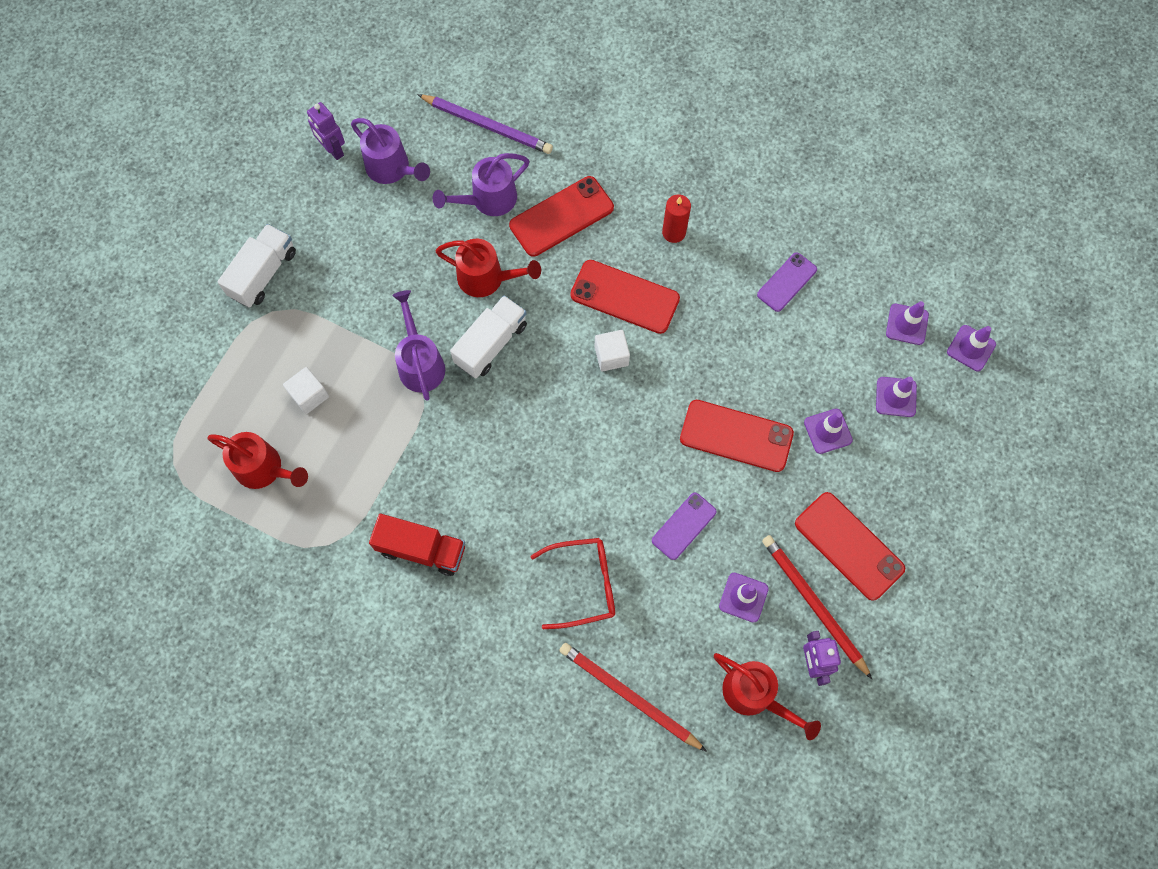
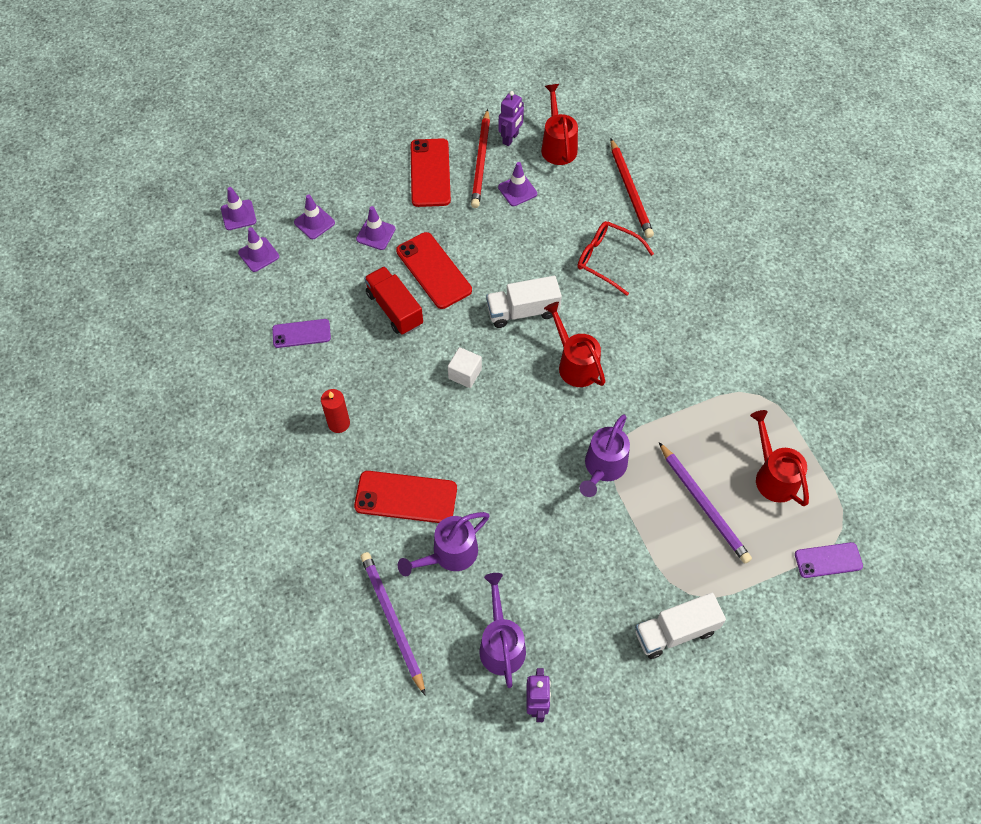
camera: 140 degrees left, 10 degrees down
(309, 395) = (704, 504): white cube -> purple pencil
(421, 549) = (696, 348): red truck -> red truck (394, 309)
(487, 200) = (449, 554): purple watering can -> purple watering can turned 135 degrees clockwise
(487, 279) = (502, 492): red watering can -> red watering can (575, 363)
(491, 344) = (541, 443): white truck -> white truck (522, 311)
(625, 297) = (417, 405): red phone -> none
(684, 526) = (516, 247): purple phone -> purple phone (828, 560)

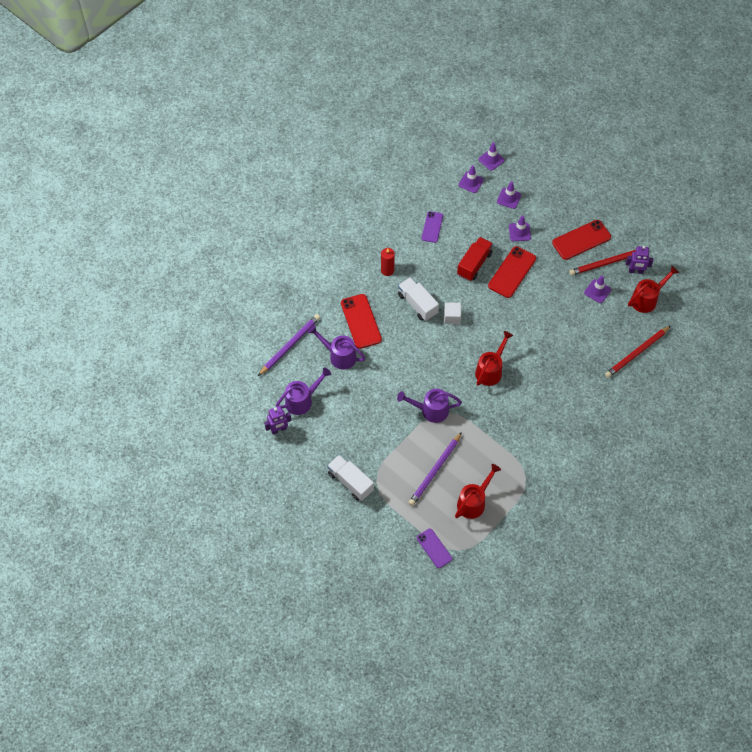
camera: 65 degrees right, 0 degrees up
(301, 333) = (432, 227): purple phone -> purple phone turned 45 degrees clockwise
(522, 311) = (511, 329): white truck -> white truck (417, 304)
(607, 259) = (575, 359): red glasses -> none

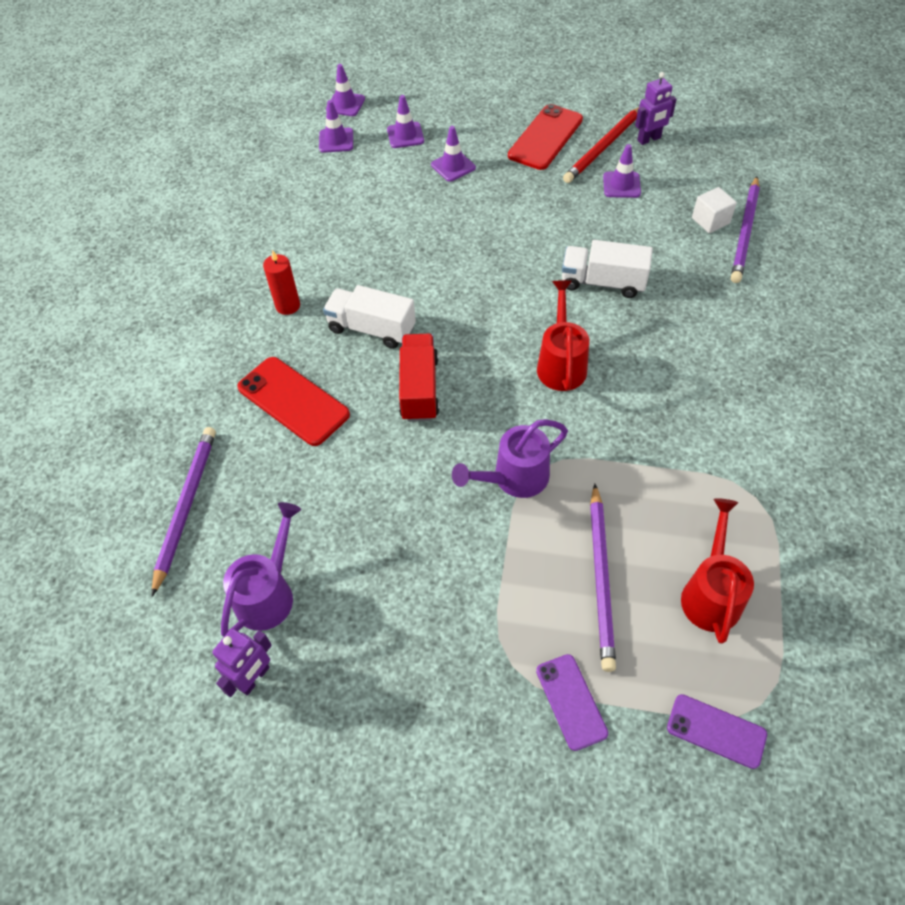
camera: 30 degrees left, 5 degrees down
(339, 355) = (289, 476): purple watering can -> none
(350, 482) = (464, 697): white truck -> white truck (603, 282)
(432, 227) = (319, 217): purple phone -> purple phone (571, 701)
(452, 317) = (440, 320): white cube -> white cube (710, 221)
(474, 264) = (419, 234): red truck -> red truck (419, 388)
(512, 272) = (483, 218): red phone -> none
(637, 353) = (745, 232): red pencil -> purple pencil
(647, 299) = (694, 163): red watering can -> none

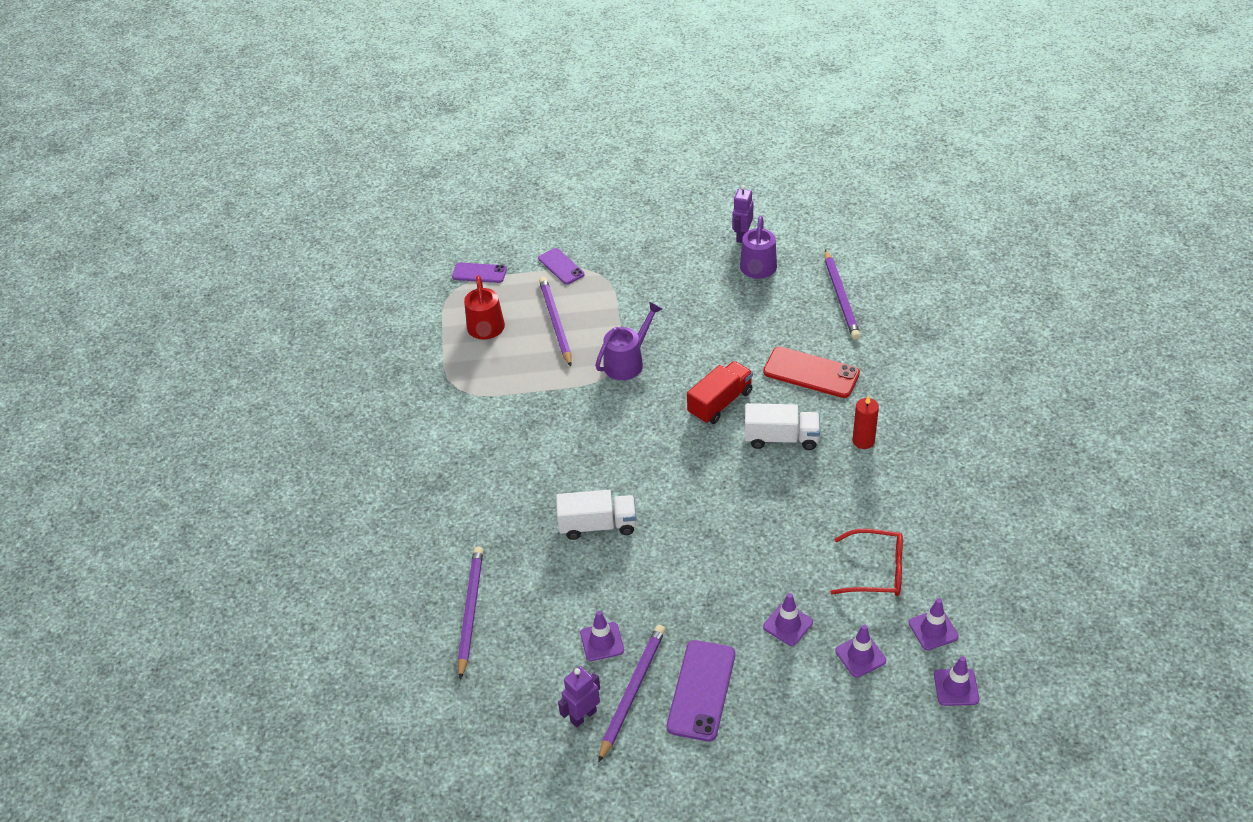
camera: 165 degrees right, 10 degrees down
(353, 189) = (876, 571): none -> red glasses
(419, 388) = (720, 403): red truck -> red truck turned 120 degrees counterclockwise
(545, 138) = (701, 690): red phone -> purple phone
(561, 363) = (616, 447): red watering can -> none
(603, 147) = (632, 692): red pencil -> purple pencil
(710, 221) = (505, 617): white cube -> none

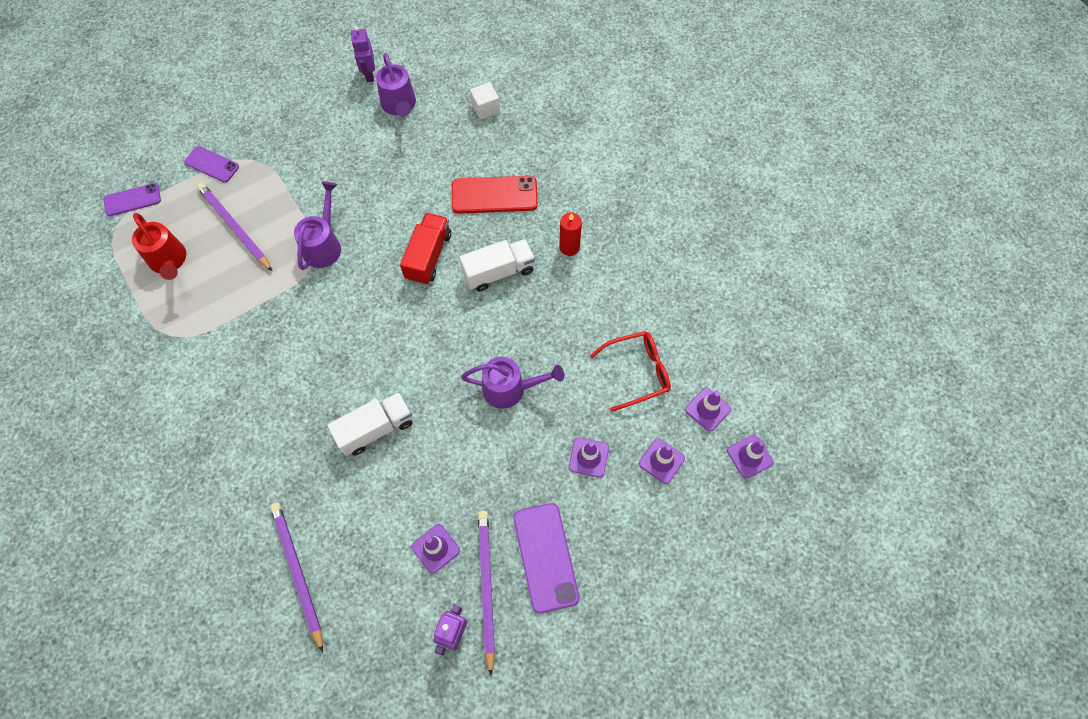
camera: 30 degrees left, 20 degrees up
(741, 539) = (511, 389): none -> purple watering can
(841, 297) = (485, 108): purple pencil -> white cube

